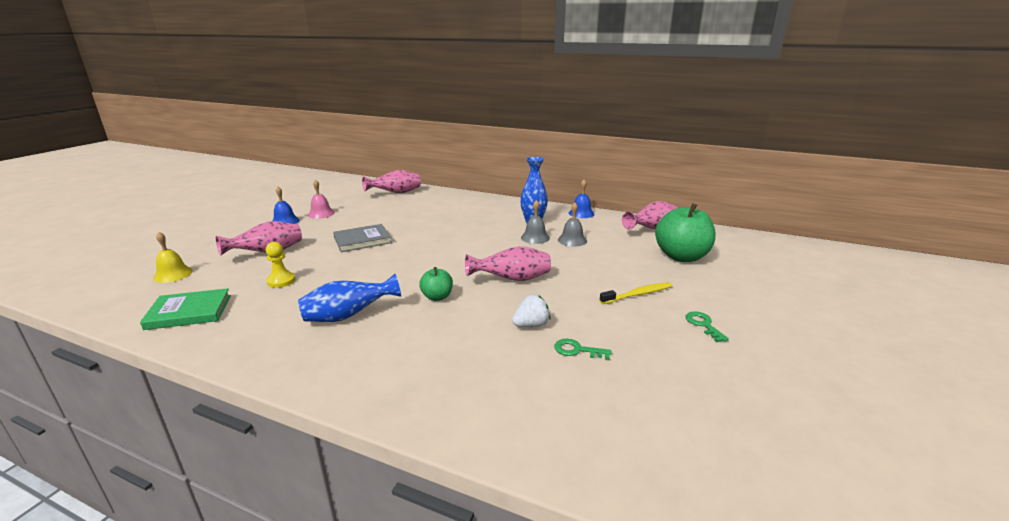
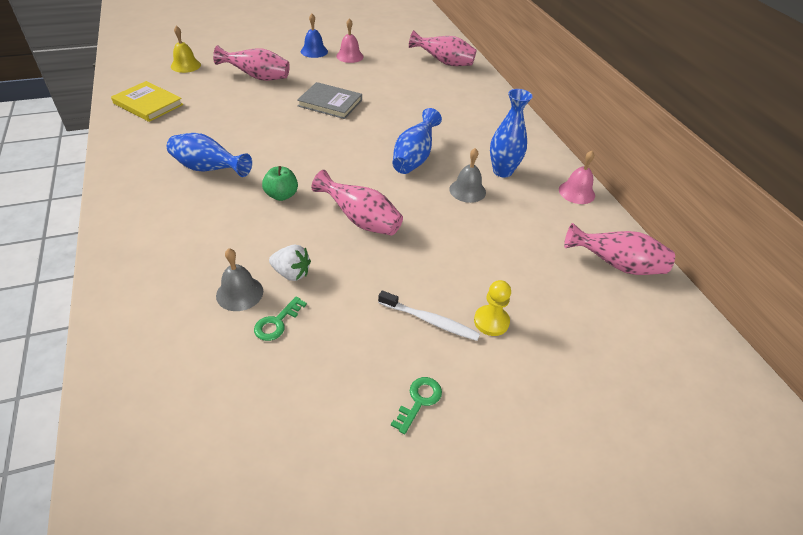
camera: 45 degrees right, 20 degrees up
(189, 312) = (148, 104): green book -> yellow book
(281, 281) = (224, 110): yellow pawn -> yellow pawn (491, 321)
(477, 239) = (414, 158): none -> blue vase
(572, 240) = (496, 218): grey bell -> grey bell (239, 293)
(577, 350) = (277, 323): green key -> green key turned 120 degrees counterclockwise
(581, 213) = (576, 192): blue bell -> pink bell
(638, 294) = (430, 321): yellow toothbrush -> white toothbrush
(681, 257) = (571, 321): green apple -> none

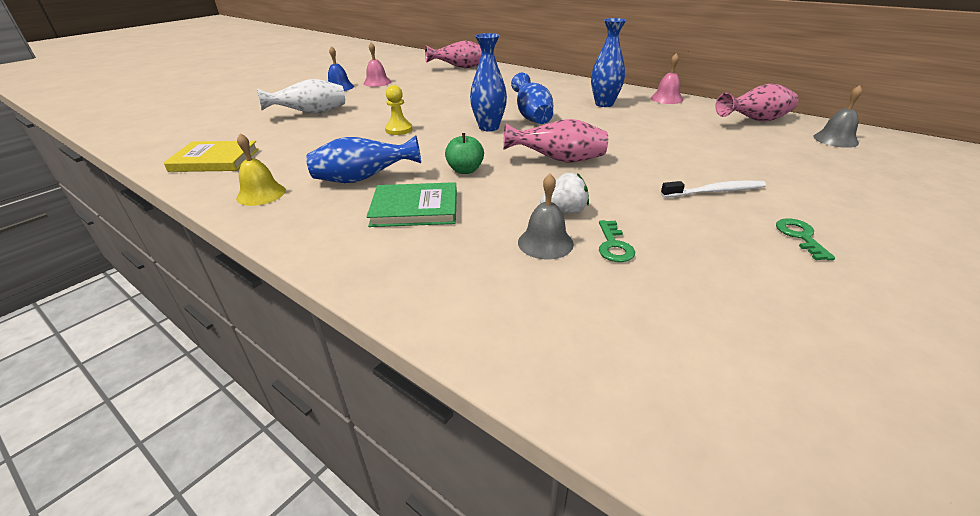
camera: 30 degrees left, 10 degrees down
(185, 65) = (217, 126): yellow bell -> yellow bell (261, 194)
(204, 215) = (415, 208): none -> green book
(258, 77) = (311, 113): pink vase -> white vase
(330, 103) = (408, 109): grey book -> none
(361, 155) = (489, 127): none -> blue vase
(467, 190) = (601, 120): grey bell -> grey bell (835, 139)
(491, 321) = (750, 174): yellow pawn -> yellow pawn (399, 130)

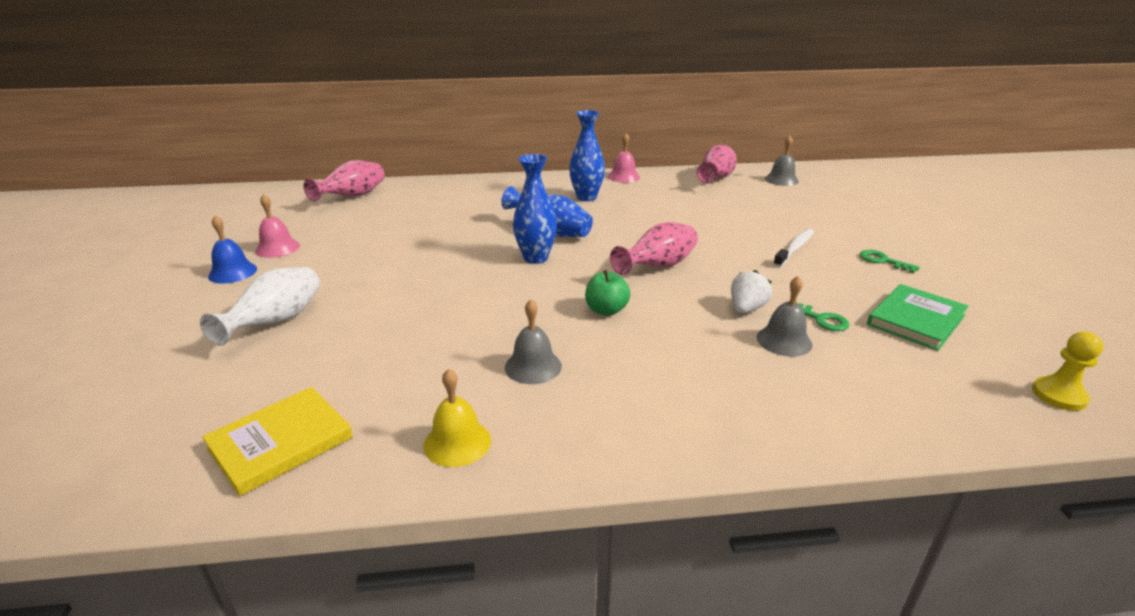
camera: 45 degrees left, 5 degrees down
(363, 179) = (533, 366): blue vase -> grey bell
(399, 130) = (447, 297): yellow pawn -> yellow pawn (1059, 395)
(415, 208) = (642, 367): green book -> green book (915, 320)

